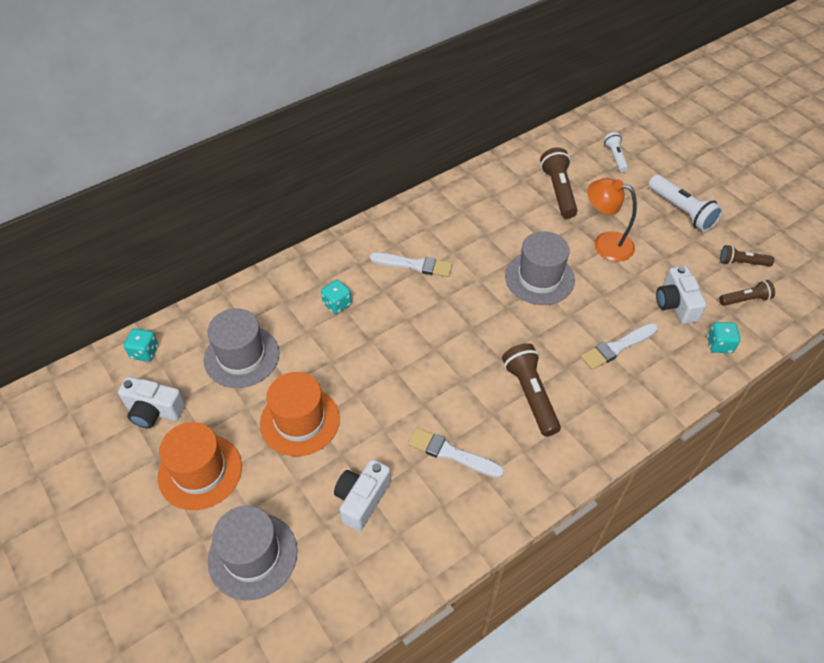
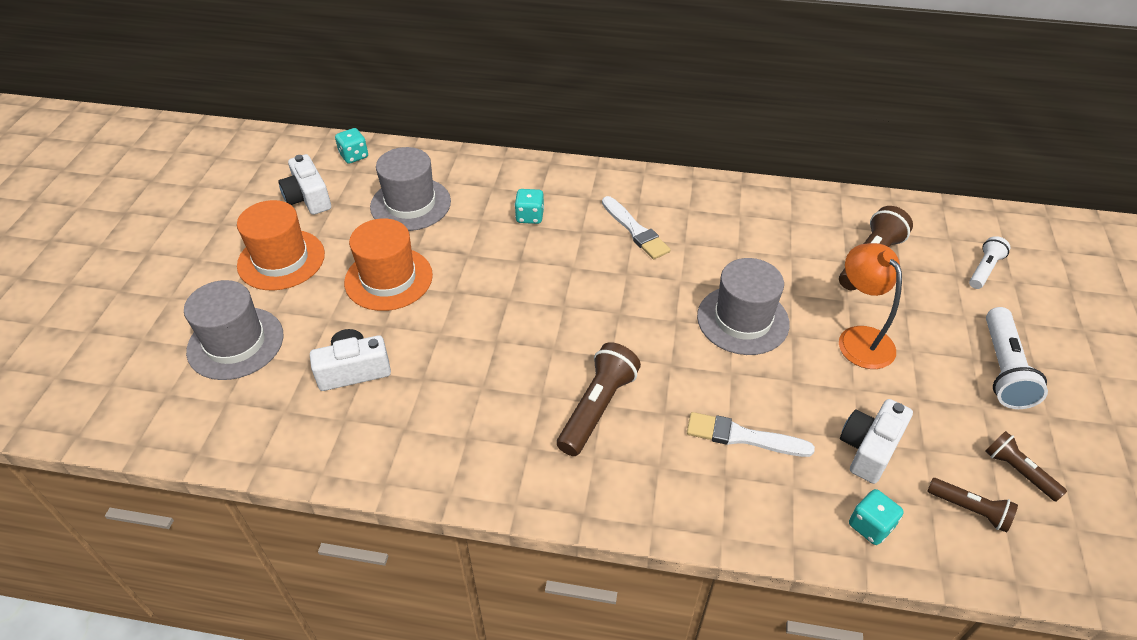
camera: 45 degrees right, 5 degrees down
(451, 453) = (465, 396): white brush -> none

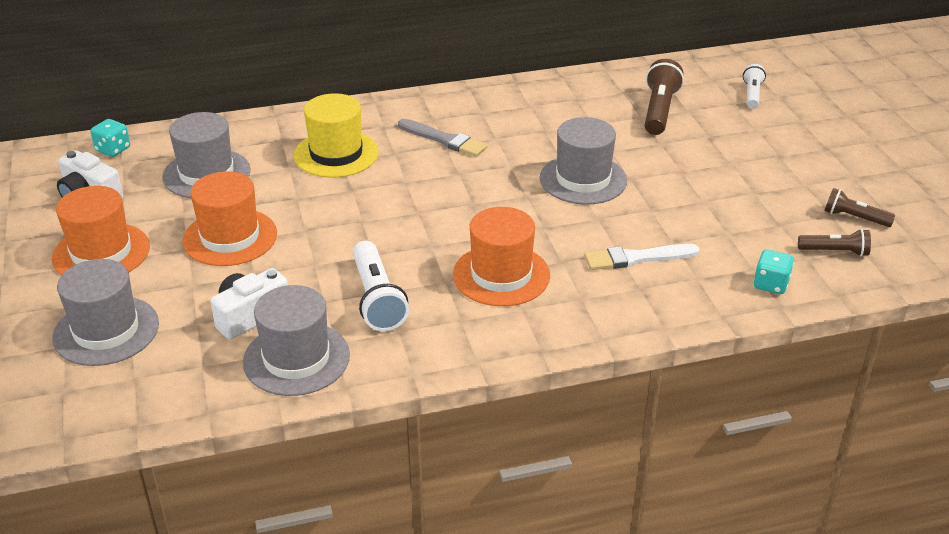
camera: 25 degrees left, 10 degrees down
(362, 434) = (296, 359): none -> grey hat
(530, 216) = (336, 154): turquoise dice -> yellow hat
(597, 408) = (501, 275): brown flashlight -> orange hat
(635, 230) = (444, 140): white brush -> grey brush
(859, 338) = (685, 166): orange lamp -> none
(869, 449) = (739, 236): white camera -> none
(1003, 369) = (805, 156): white flashlight -> white flashlight (377, 299)

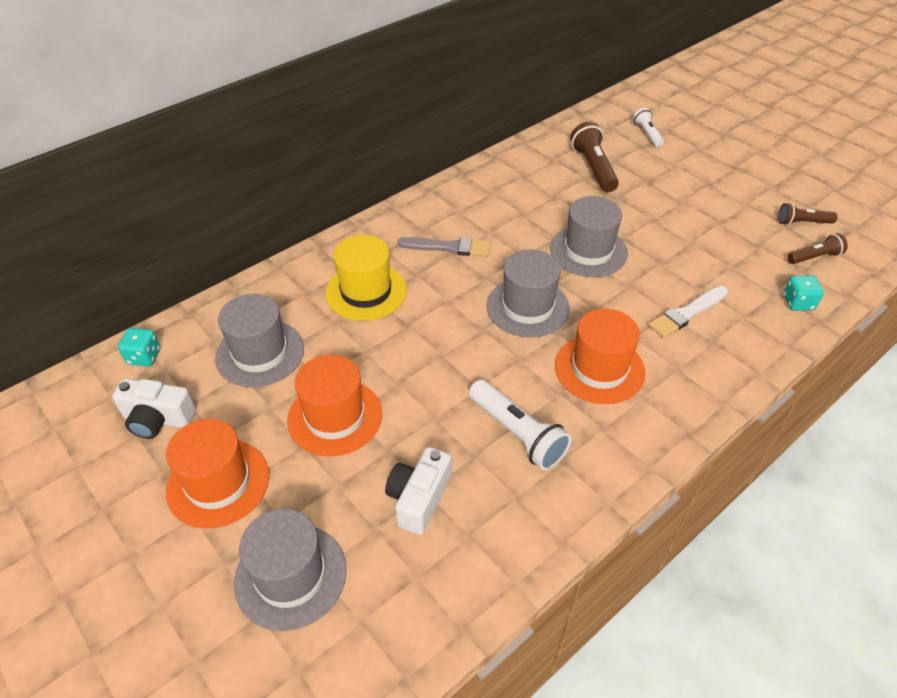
camera: 25 degrees left, 10 degrees up
(296, 359) = (497, 529): grey hat -> grey hat (527, 307)

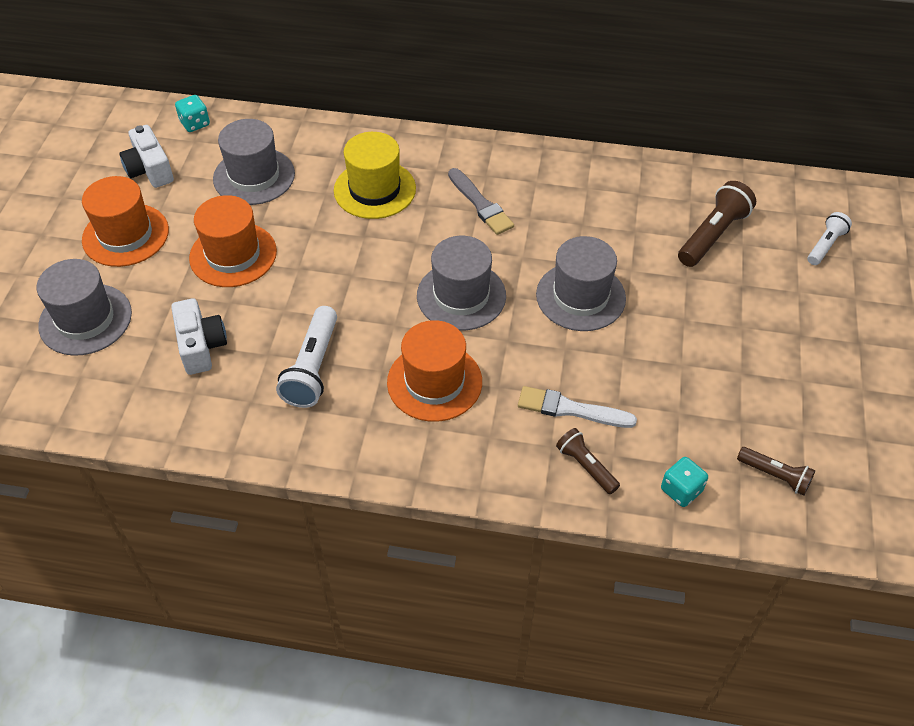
camera: 50 degrees right, 5 degrees up
(419, 498) = (201, 346): white camera -> white camera turned 90 degrees clockwise
(802, 222) = (825, 441): brown flashlight -> brown flashlight (586, 466)

